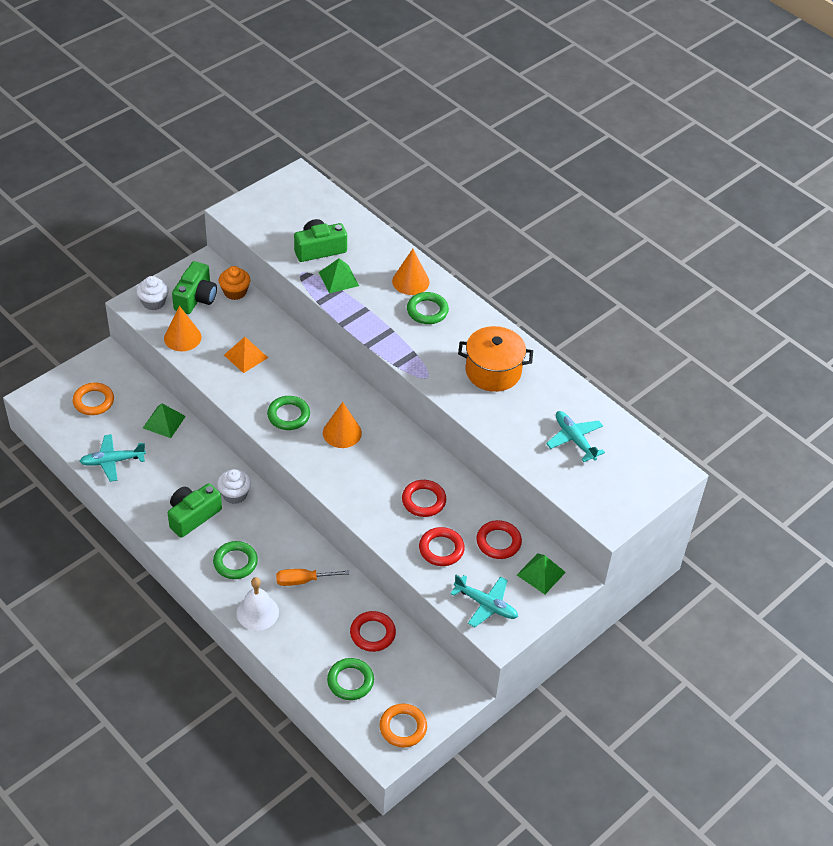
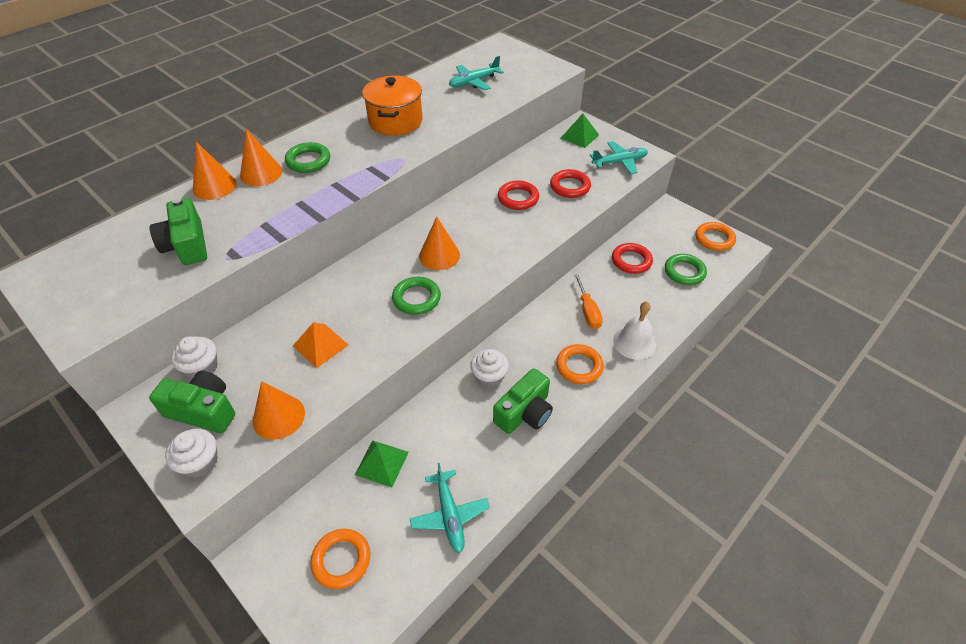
camera: 90 degrees left, 0 degrees up
(193, 516) = (524, 412): green camera -> green camera turned 90 degrees counterclockwise
(235, 292) = (202, 368): orange cupcake -> white cupcake
(235, 562) = (579, 366): green ring -> orange ring
(338, 279) = (244, 226): green pyramid -> none
(394, 255) = (214, 186): none -> orange cone
(486, 604) = (619, 162): turquoise plane -> turquoise plane turned 45 degrees clockwise
(498, 542) = (554, 157): red ring -> none

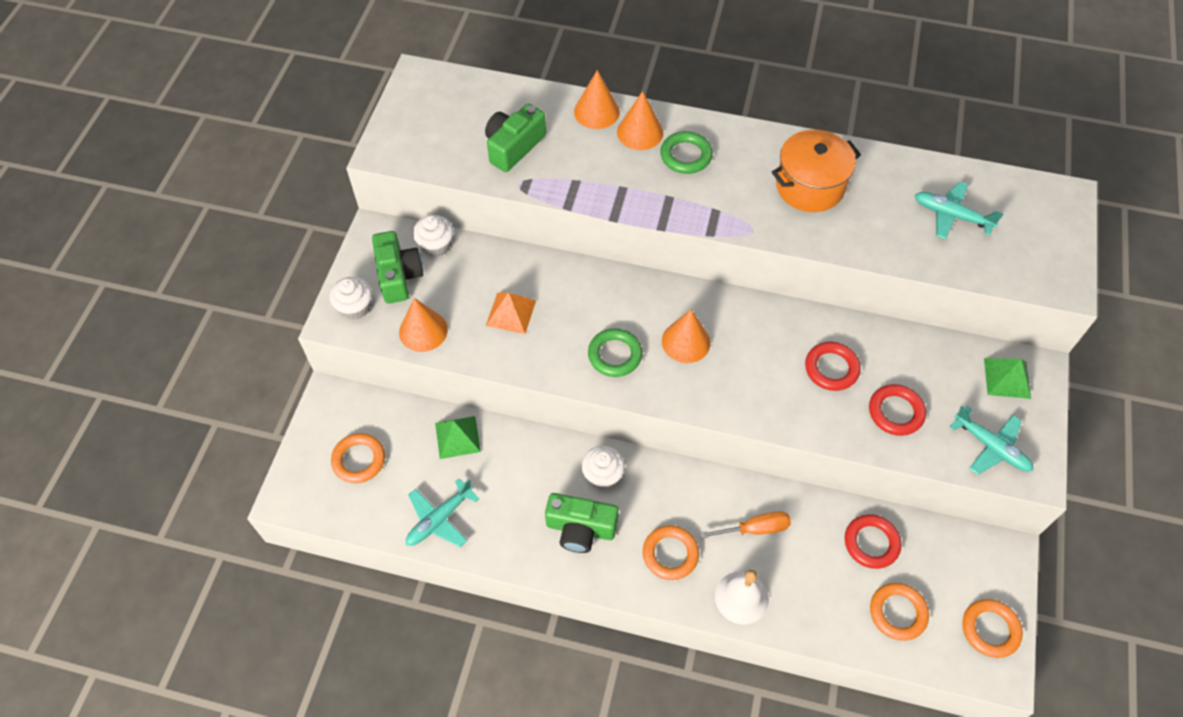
camera: 60 degrees right, 10 degrees up
(588, 311) = (755, 529): orange screwdriver -> orange screwdriver turned 150 degrees counterclockwise
(684, 272) = (897, 613): green ring -> orange ring

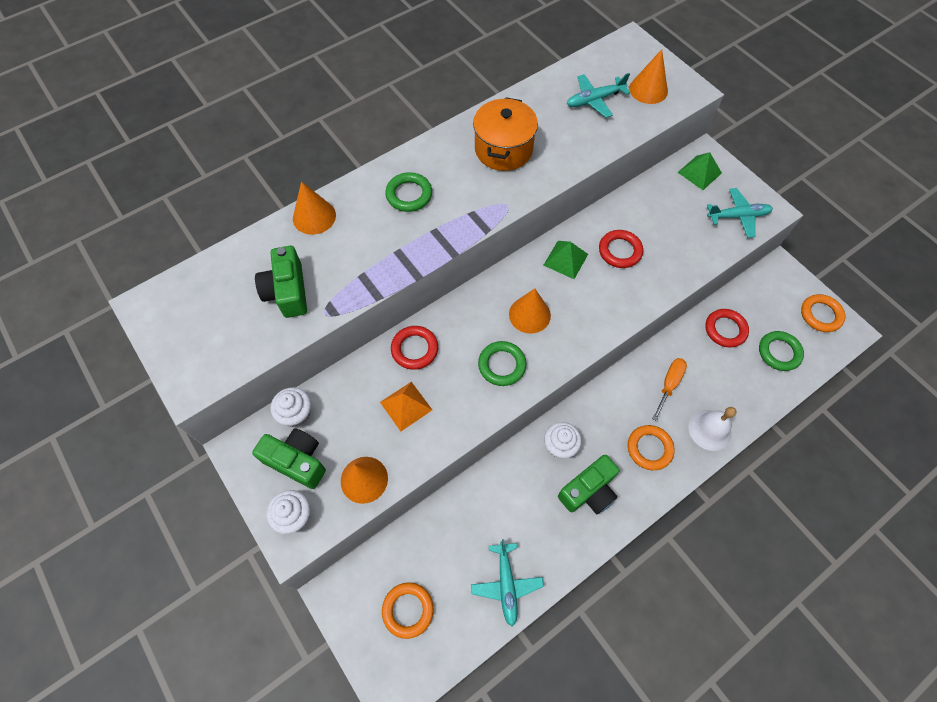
camera: 50 degrees left, 5 degrees up
(457, 437) = (450, 521): green pyramid -> green pyramid (565, 259)
(640, 132) = (360, 205): orange cone -> orange cone (648, 89)
(895, 412) = (677, 243): red ring -> red ring (414, 349)
(897, 613) = (779, 352): orange ring -> green ring

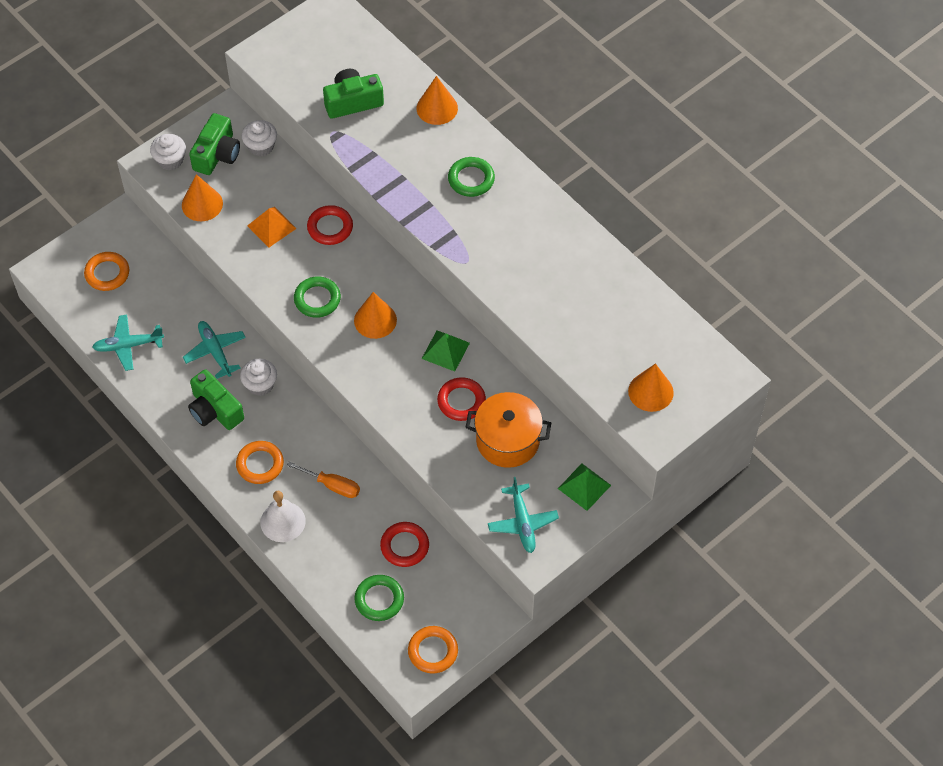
camera: 85 degrees right, 5 degrees down
(503, 149) = (540, 255): orange pot -> orange pot (507, 440)
(594, 100) = (625, 338): turquoise plane -> turquoise plane (215, 352)

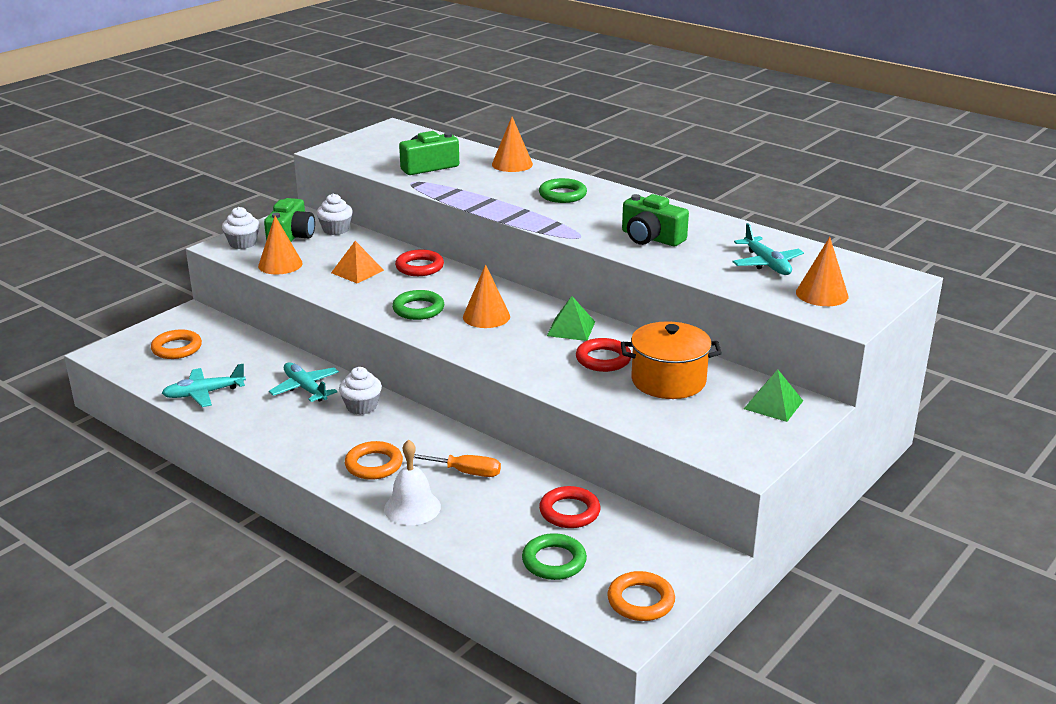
camera: 10 degrees left, 30 degrees down
(215, 410) = (312, 429): green camera -> green camera (651, 238)
(522, 522) = (716, 438): turquoise plane -> turquoise plane (766, 264)

